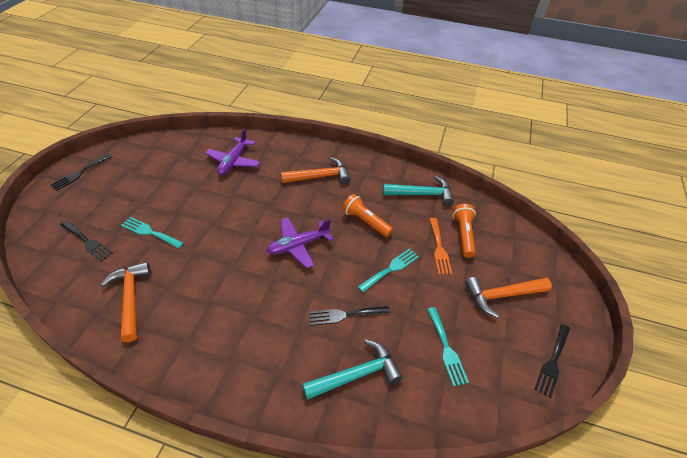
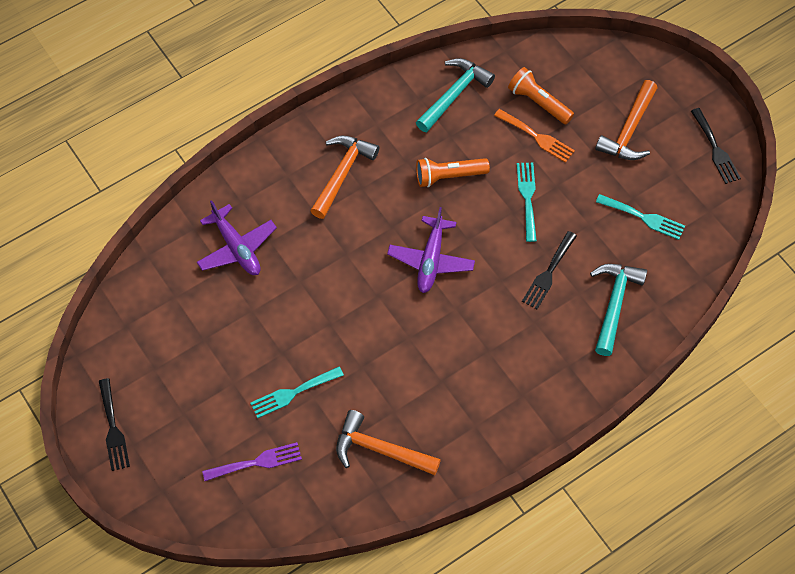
camera: 50 degrees left, 15 degrees up
(87, 242) = (257, 462): black fork -> purple fork

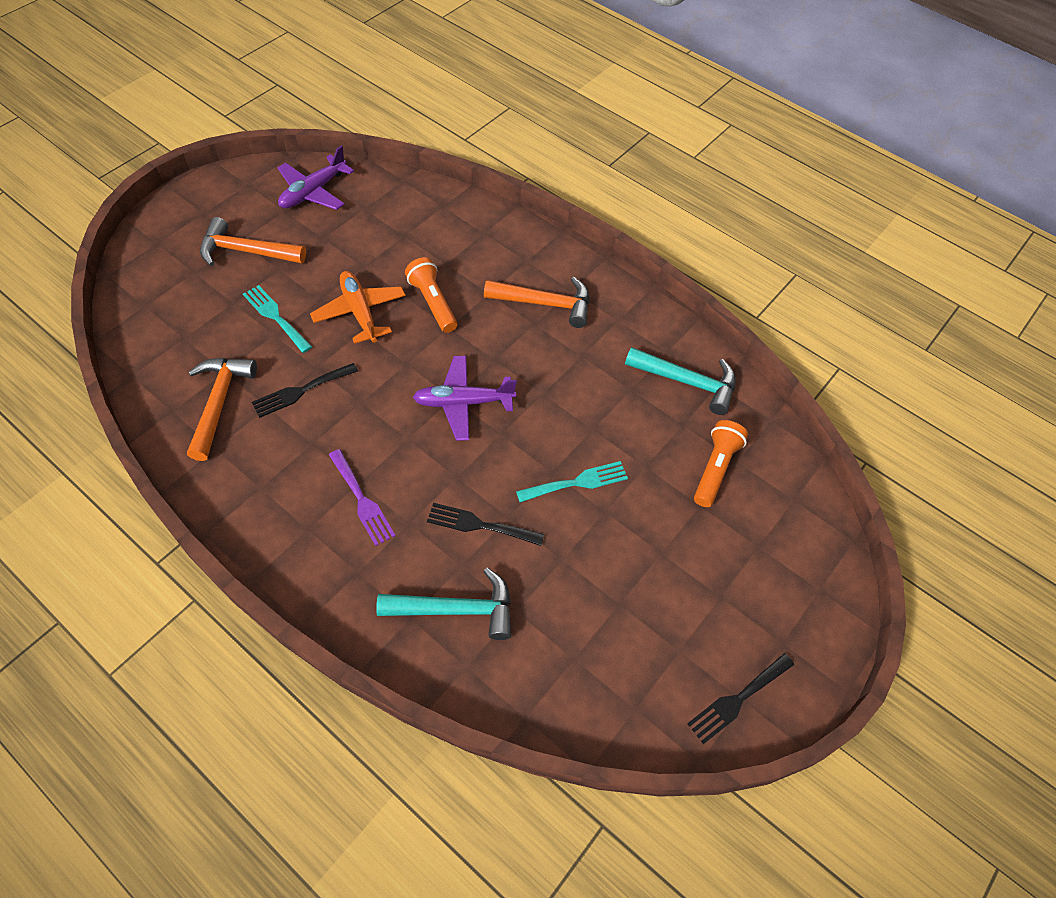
camera: 70 degrees right, 5 degrees down
(113, 429) = (217, 196): black fork -> black fork (301, 391)
(237, 248) = (430, 240): purple plane -> purple plane (313, 192)
(257, 462) = (194, 305): purple fork -> purple fork (362, 500)
(308, 322) = (360, 312): none -> orange plane
(449, 176) = (577, 398): orange flashlight -> orange flashlight (433, 303)
(537, 137) = (665, 476): orange fork -> none
(629, 130) = (720, 580): orange hammer -> orange hammer (246, 251)
(644, 218) = (595, 623): turquoise fork -> none

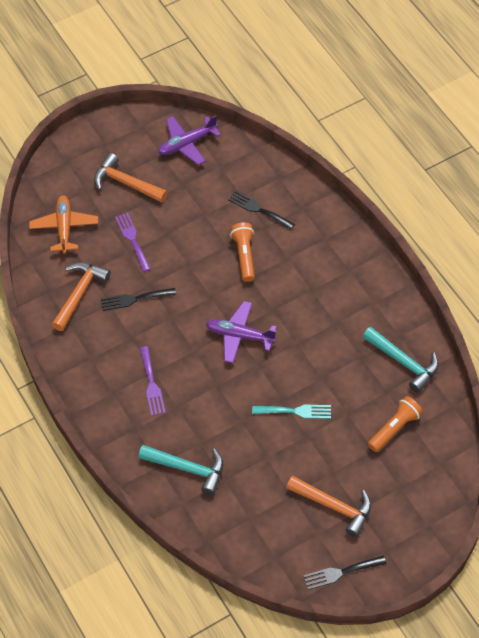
camera: 25 degrees right, 0 degrees up
(275, 316) = (132, 239): turquoise fork -> purple fork
(360, 312) = (191, 250): orange plane -> orange plane (64, 227)
(479, 525) = (221, 421): black fork -> black fork (258, 209)
(545, 304) = (325, 276): orange hammer -> orange hammer (334, 506)

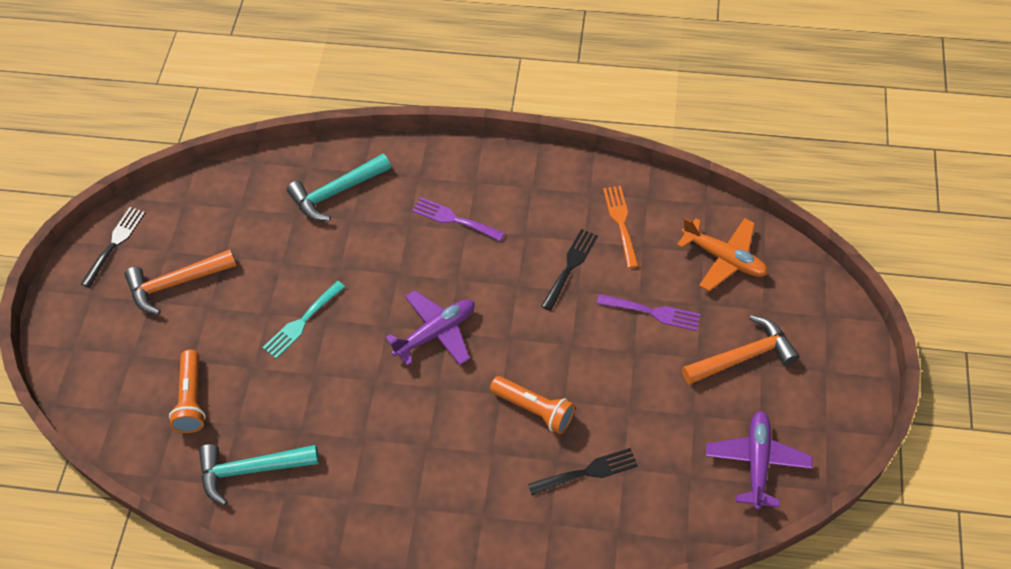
camera: 130 degrees right, 0 degrees up
(79, 294) = (621, 222): orange hammer -> orange fork

